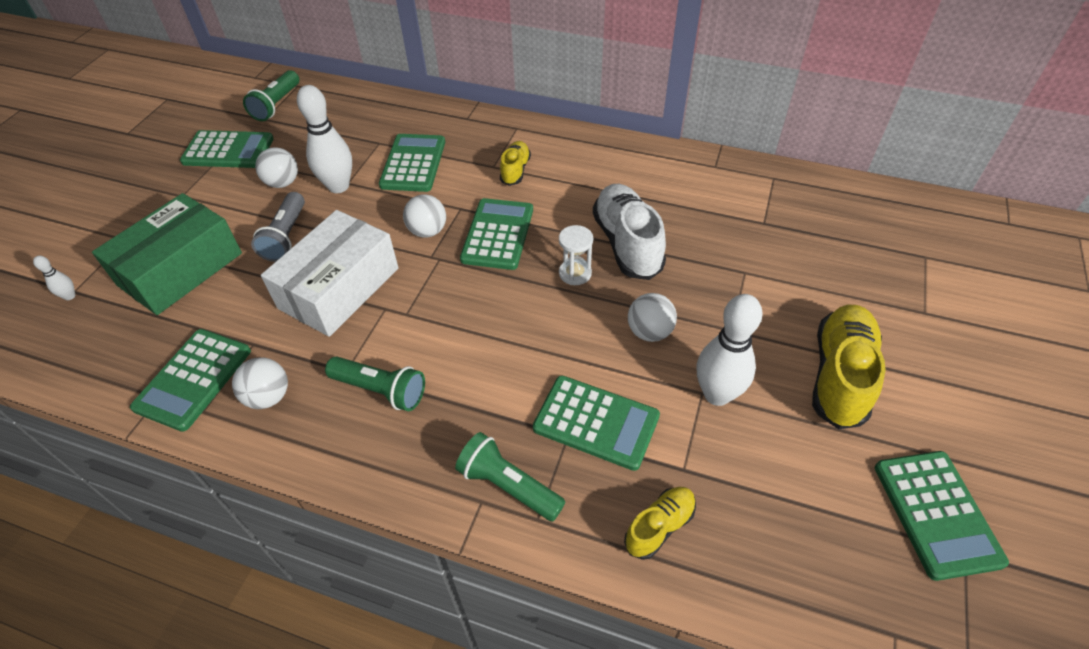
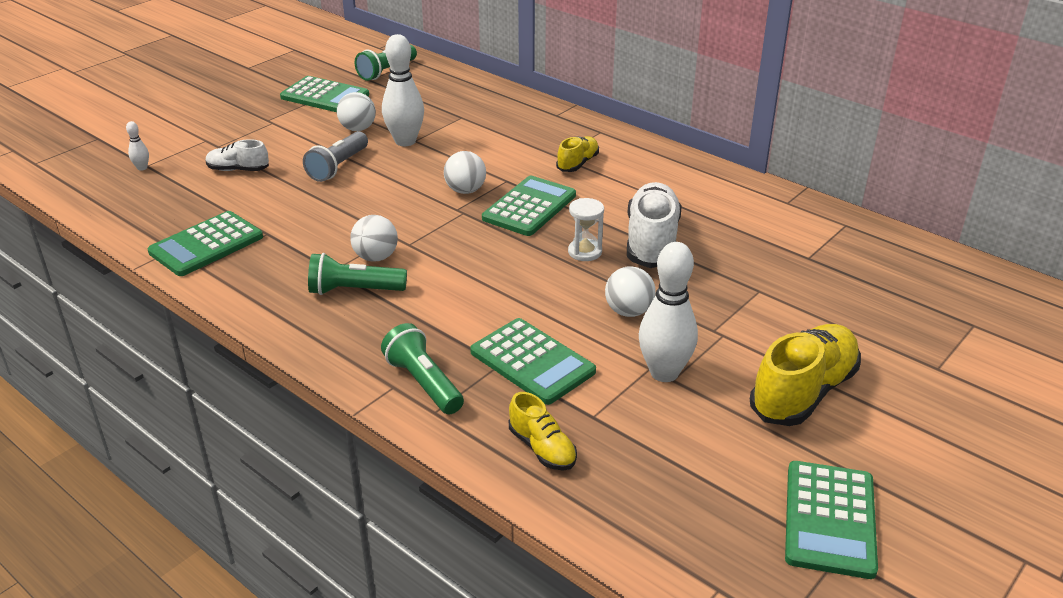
camera: 20 degrees right, 15 degrees down
(180, 269) = (238, 170): green box -> white shoe
(268, 397) = (259, 271): white ball -> white ball (376, 257)
(339, 288) = (362, 213): white box -> none
(381, 390) = (354, 290): green flashlight -> green flashlight turned 135 degrees clockwise
(413, 163) = (483, 138): green calculator -> none
(659, 526) = (542, 448): yellow shoe -> yellow shoe turned 75 degrees clockwise

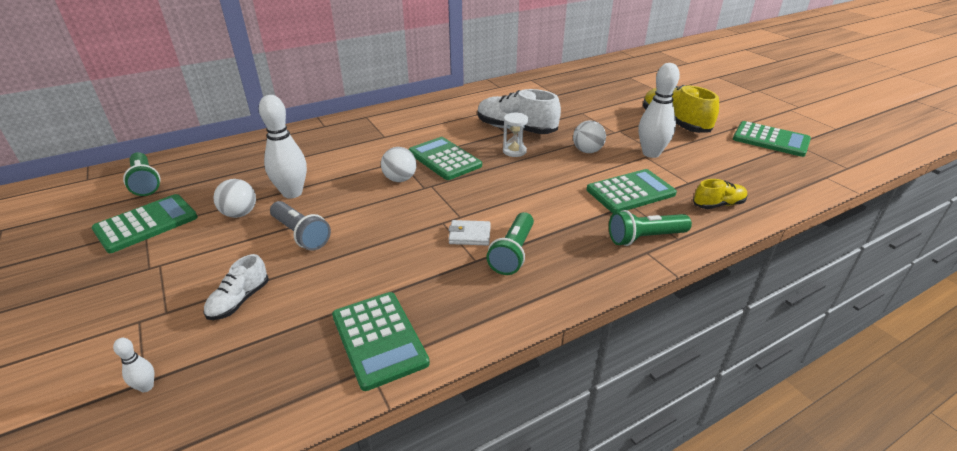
camera: 70 degrees left, 0 degrees up
(376, 257) = (469, 235): white ball -> white wallet
(578, 163) = (401, 132): yellow shoe -> none

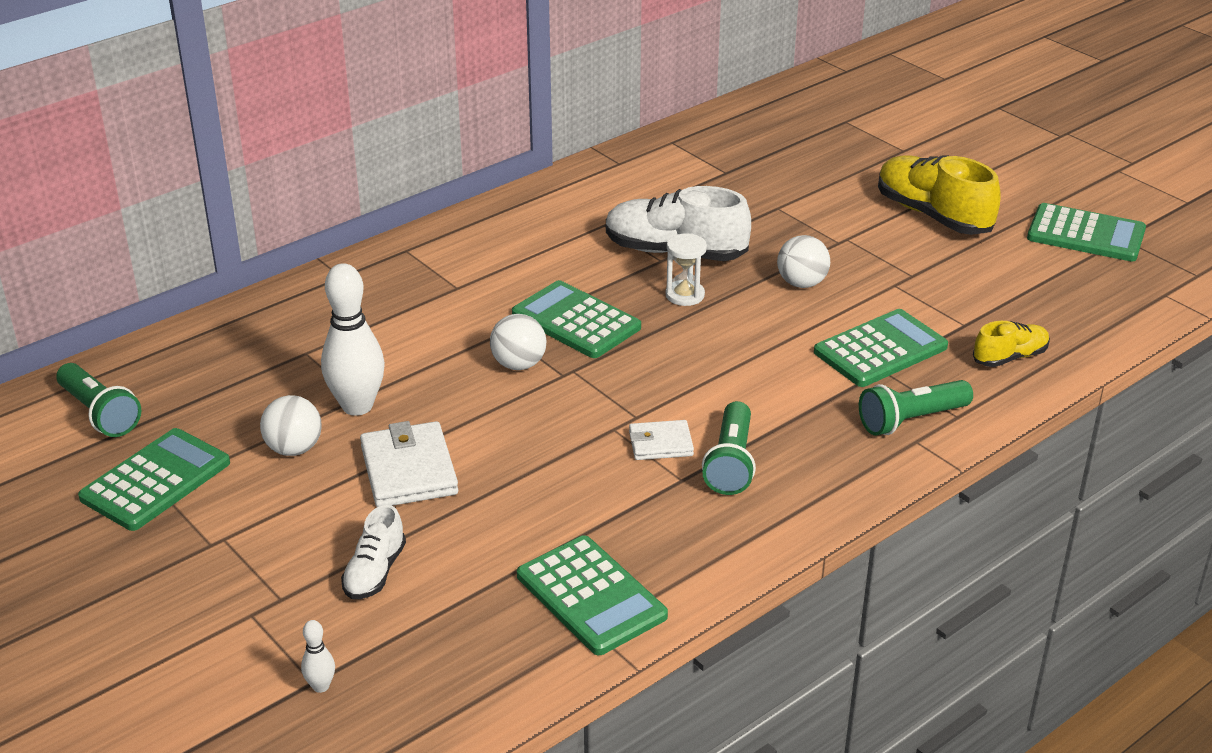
camera: 10 degrees left, 0 degrees up
(301, 234) = (409, 470): grey flashlight -> white wallet
(651, 153) = (902, 278): white bowling pin -> none

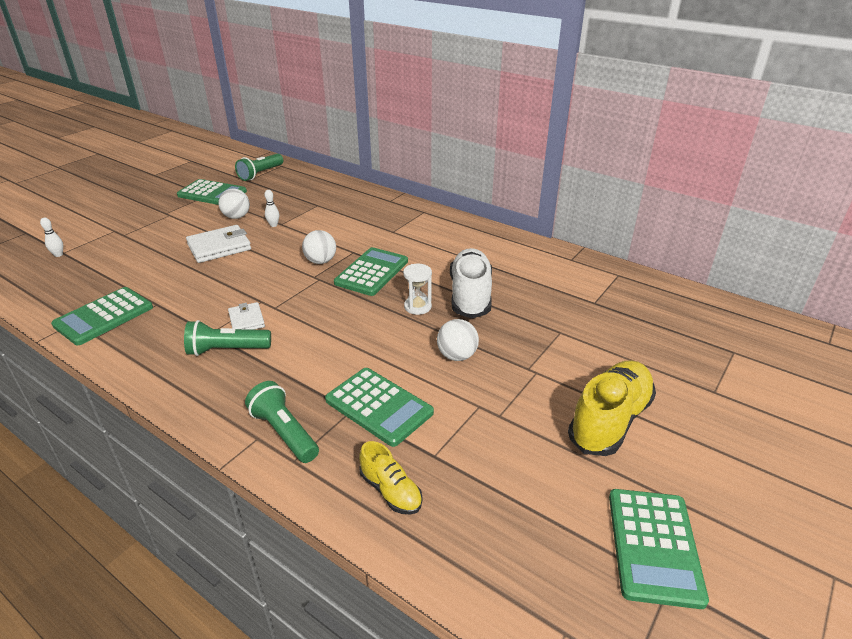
camera: 75 degrees right, 0 degrees up
(357, 406) = (273, 225): white bowling pin -> white bowling pin, size x0.44
(375, 572) = (138, 253): white shoe -> none

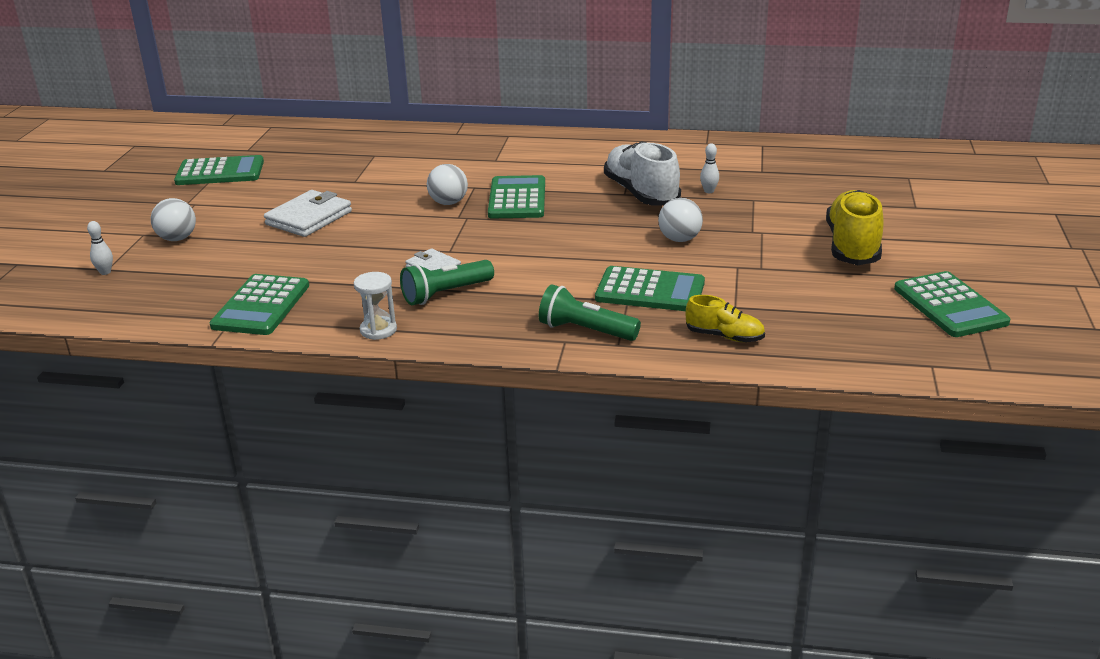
camera: 25 degrees left, 5 degrees down
(236, 217) = (288, 187): white ball -> white ball (177, 238)
(260, 174) = (256, 140): green flashlight -> none
(273, 225) = (346, 184): white bowling pin -> white bowling pin (709, 191)
(417, 307) = (599, 214): white hourglass -> white hourglass (378, 330)

